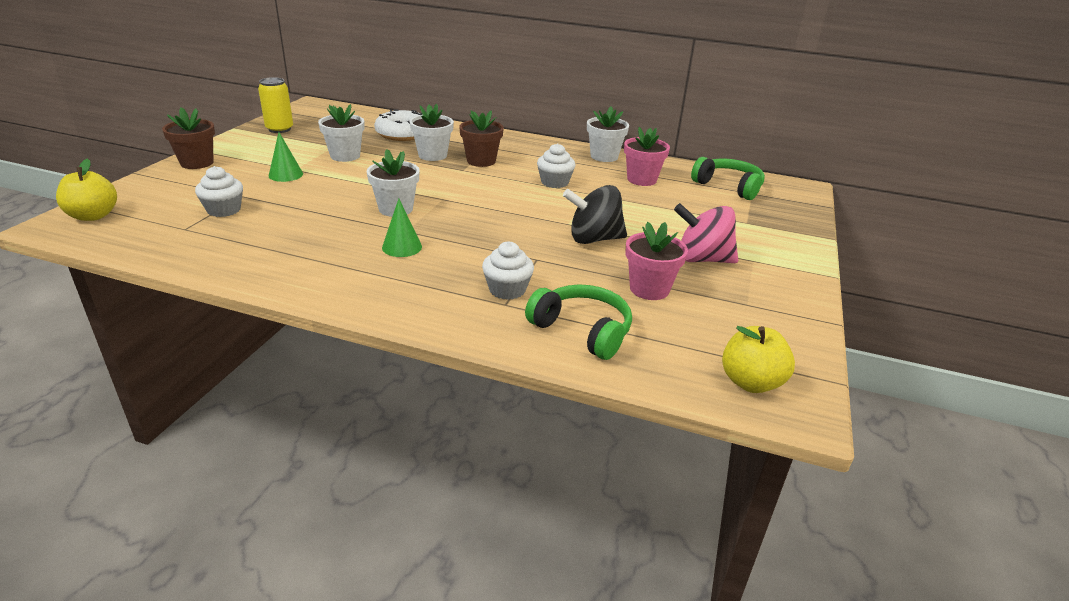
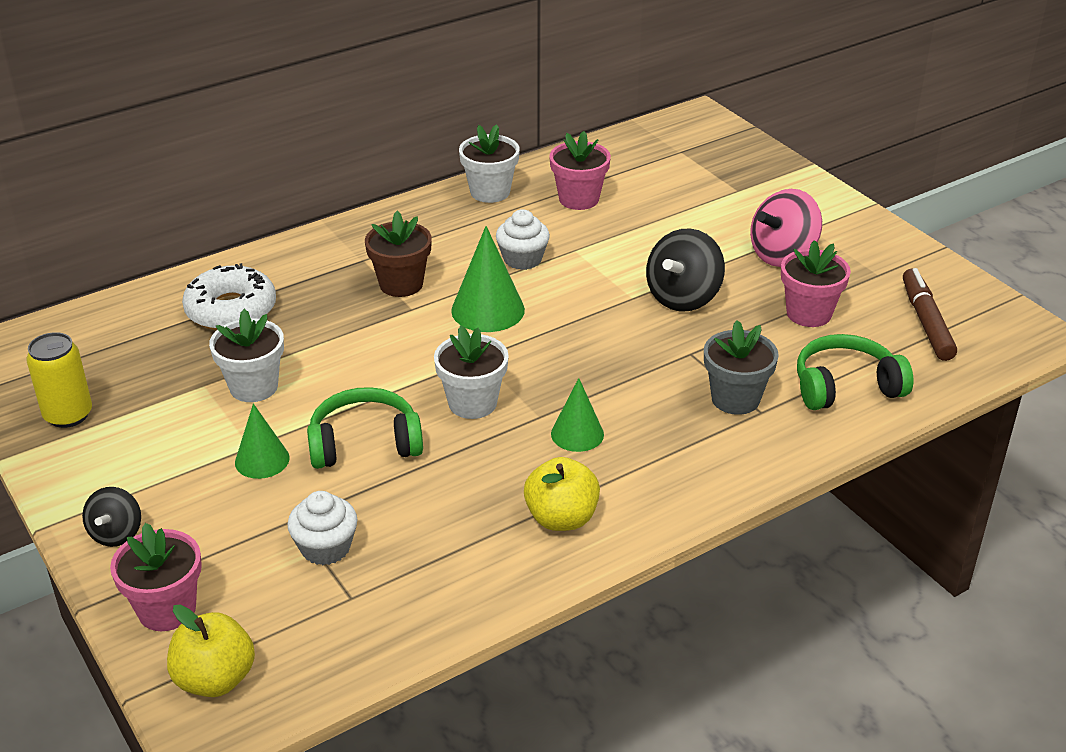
camera: 50 degrees left, 5 degrees up
(144, 189) = (167, 609): none -> pink flower pot
(197, 163) = (116, 534): brown flower pot -> black spinning top
(432, 155) = (338, 314): white flower pot -> none
(490, 188) = (488, 310): none -> green cone
(507, 289) = (735, 399): white cupcake -> grey flower pot
(721, 344) = (926, 322): none -> brown marker
(728, 187) = (653, 156): green headphones -> green headphones (364, 443)
(750, 382) = (987, 337): yellow apple -> yellow apple (561, 518)

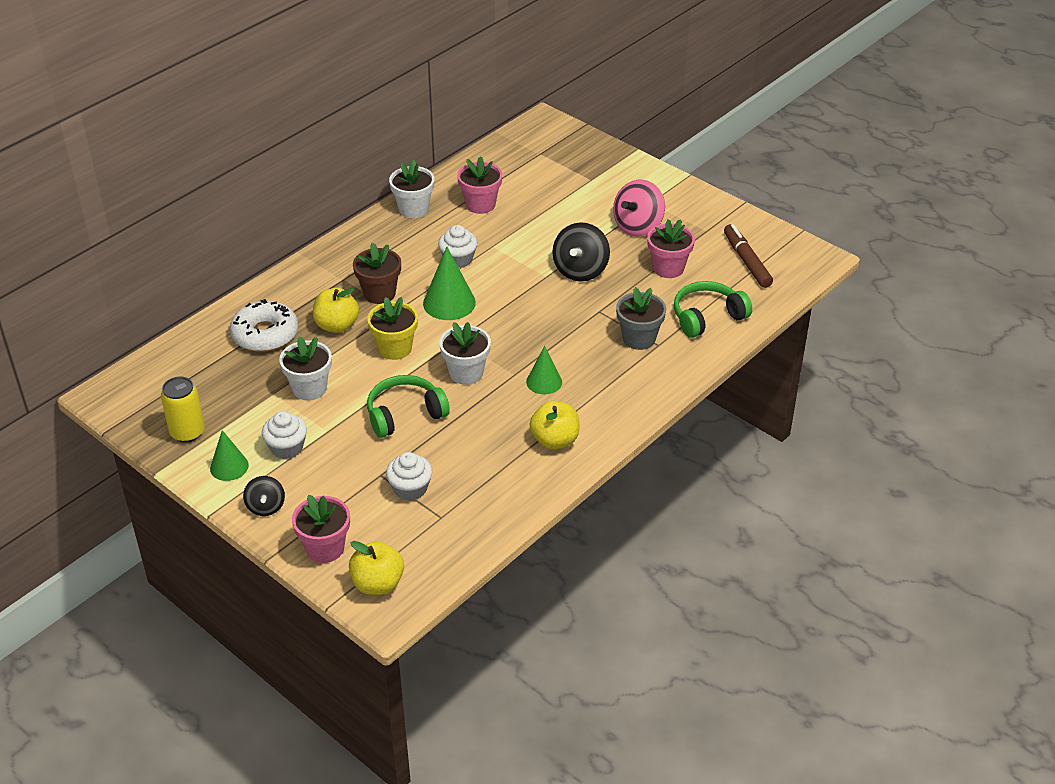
camera: 15 degrees left, 5 degrees up
(185, 458) = (286, 447): none -> white cupcake
(262, 460) = (340, 439): green cone -> green cone (229, 466)
(327, 314) = (337, 325): none -> yellow apple
(390, 355) = (395, 348): none -> yellow flower pot

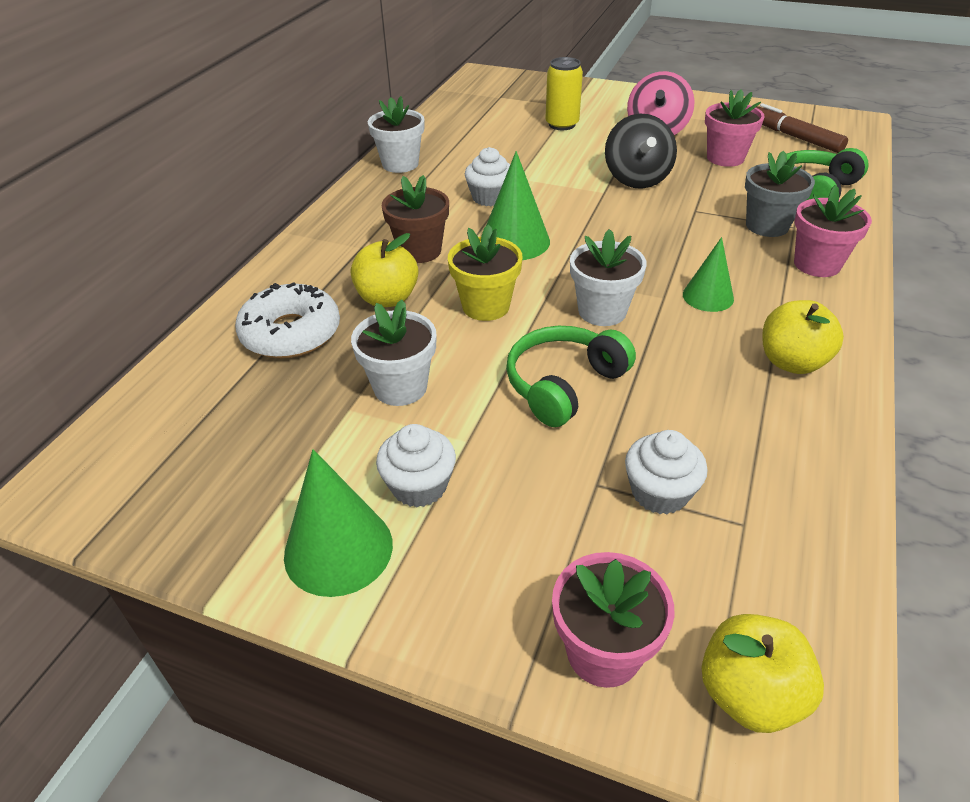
camera: 20 degrees left, 0 degrees up
(187, 432) = (235, 511): yellow can -> yellow can (562, 124)
(229, 466) = (338, 549): green cone -> green cone, size x1.54
(266, 507) = (446, 605): black spinning top -> none
(480, 204) = (473, 146): pink flower pot -> pink flower pot (817, 264)

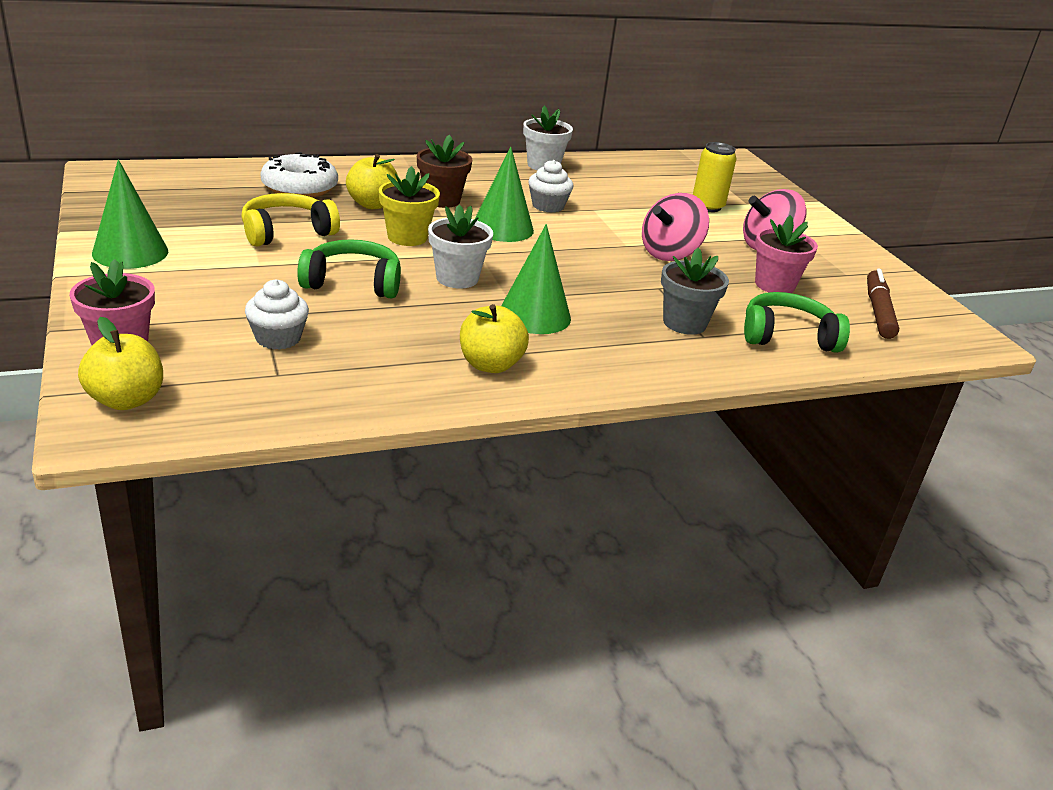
camera: 45 degrees right, 10 degrees down
(400, 387) = (287, 232): white flower pot -> yellow headphones
(419, 486) = (203, 261): white cupcake -> none
(636, 179) = (669, 254): black spinning top -> pink spinning top
(708, 296) = (534, 315): green cone -> green cone, size x1.54
(817, 264) = (655, 356): pink flower pot -> none

